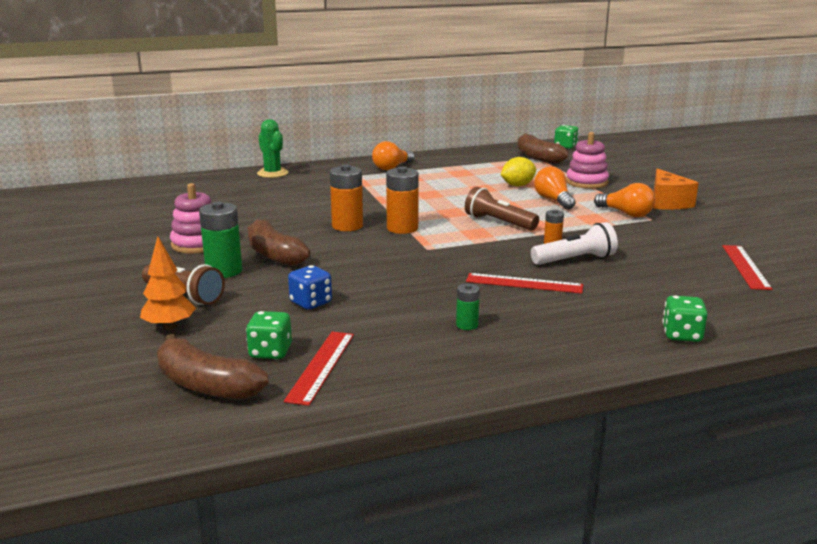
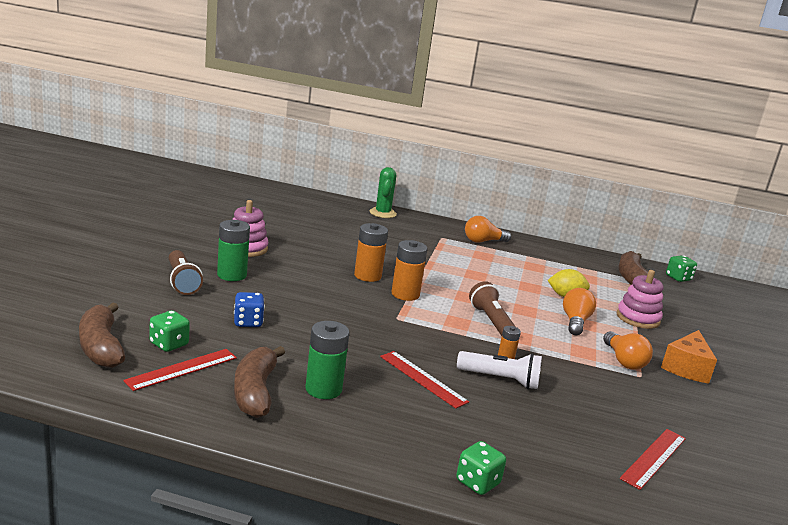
camera: 30 degrees right, 0 degrees up
(169, 327) = (141, 299): orange tree -> none
(274, 254) = (282, 276): brown banana -> brown banana (255, 392)
(467, 325) = (323, 389): green battery -> green battery, size x1.87

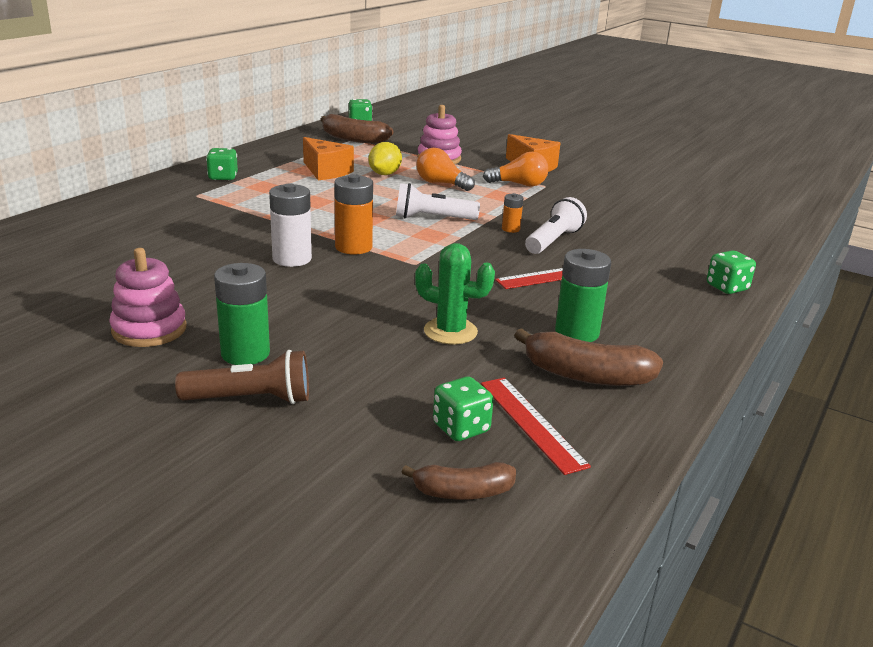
camera: 70 degrees left, 5 degrees up
(101, 347) = (462, 492): brown banana -> brown banana, size x0.62
(248, 322) = (405, 359): blue dice -> none
(367, 276) = (292, 259): orange battery -> white battery
(383, 213) = (85, 212): green cactus -> green cactus (450, 331)
(483, 241) = (223, 177): orange light bulb -> green dice
(491, 321) = (432, 218): brown flashlight -> white flashlight
(540, 273) = (326, 171): none -> orange cheese
(654, 458) = (672, 214): red ruler -> none

